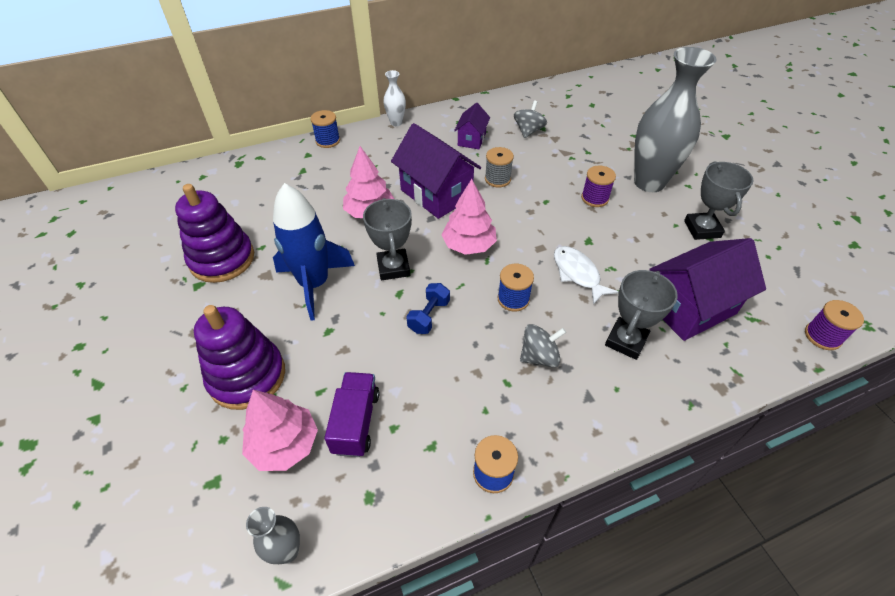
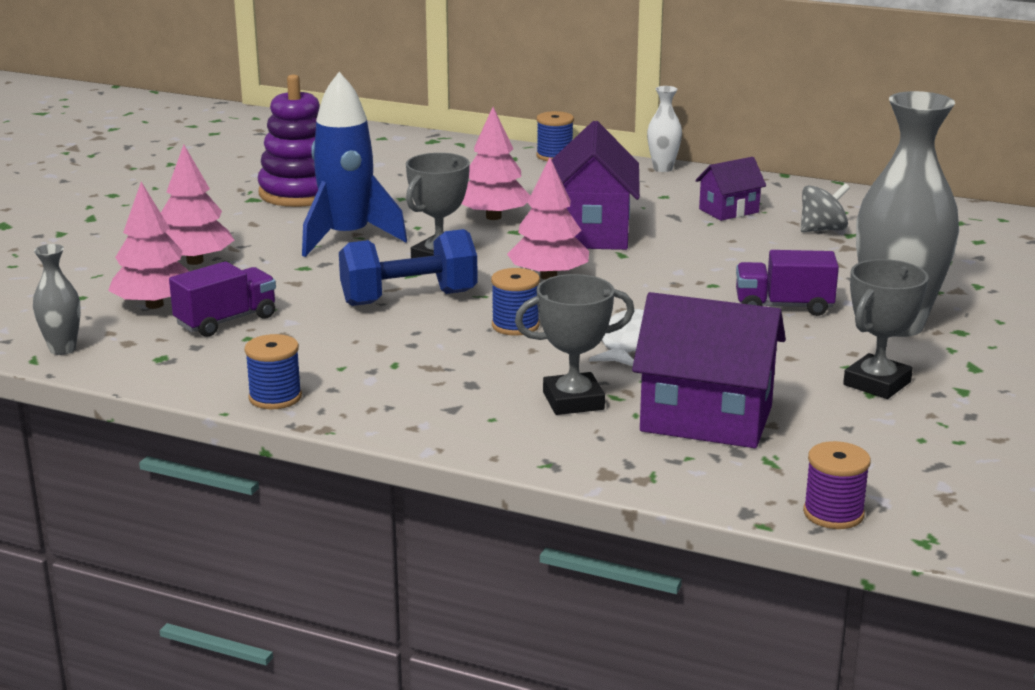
camera: 45 degrees right, 25 degrees down
(247, 376) = (195, 261): purple stacking toy -> pink tree
(429, 316) = (409, 298): blue dumbbell -> blue dumbbell, size x1.80
(497, 179) = (690, 248): grey spool -> none
(539, 356) = (460, 366): grey spinning top -> none
(594, 198) = (783, 306): purple spool -> purple truck

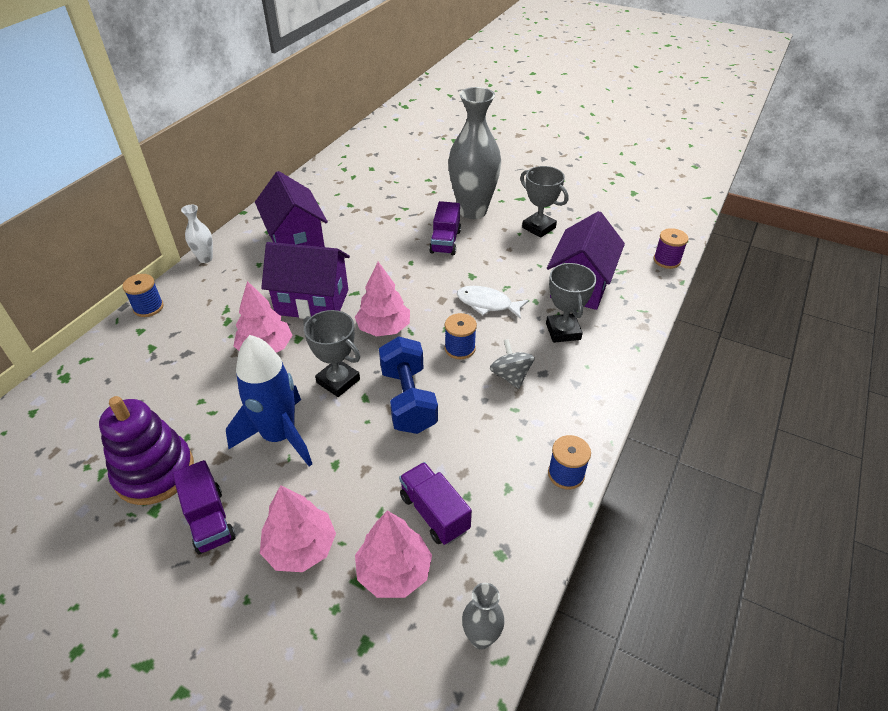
camera: 85 degrees left, 20 degrees up
(236, 221) = (209, 520): none -> purple truck
(729, 211) = (296, 241): purple house -> purple house, size x1.84
(822, 230) = (340, 212): grey spinning top -> grey spinning top (510, 376)

